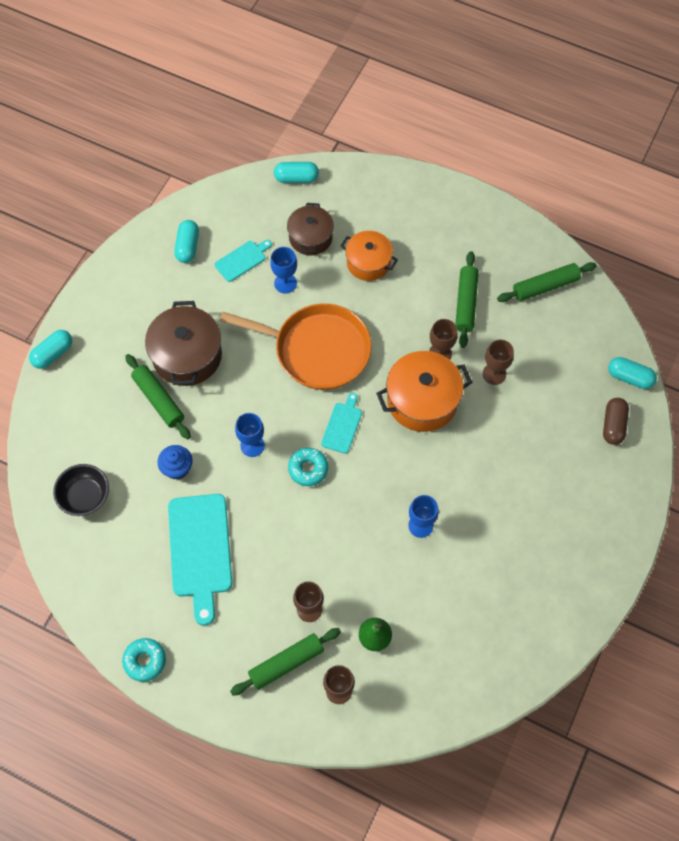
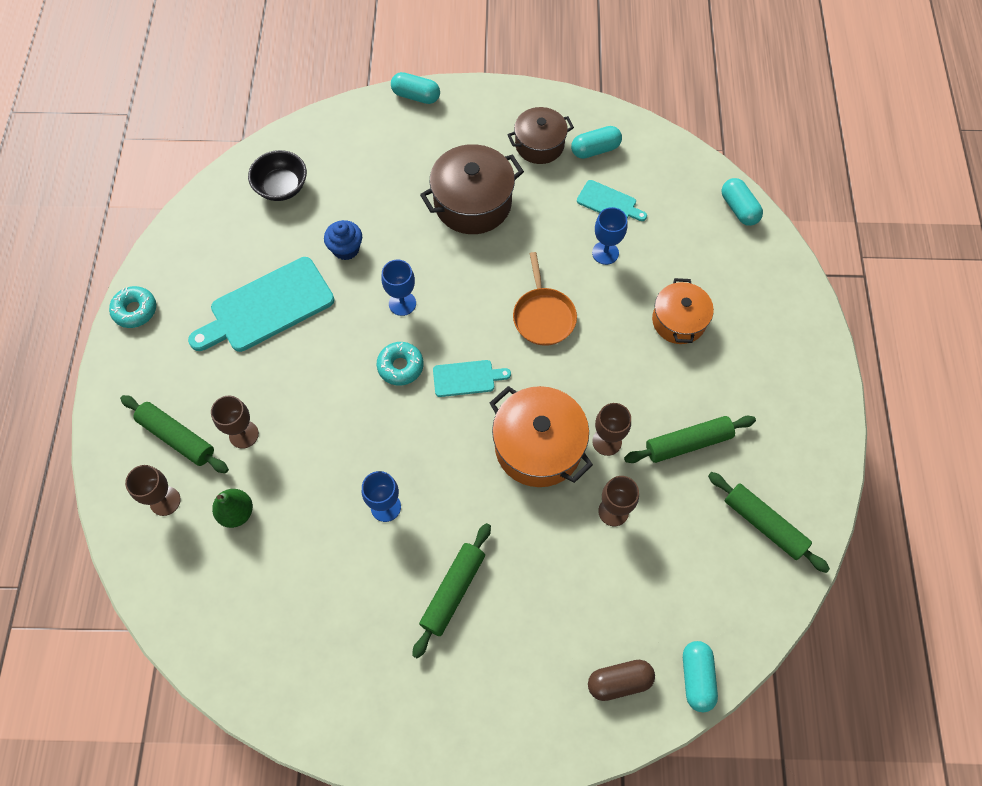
camera: 65 degrees right, 0 degrees up
(158, 400) = (411, 201): green rolling pin -> green rolling pin (453, 591)
(310, 237) = (674, 252): brown pot -> brown pot (539, 145)
(317, 350) = (543, 316): orange pan -> orange pan, size x0.57

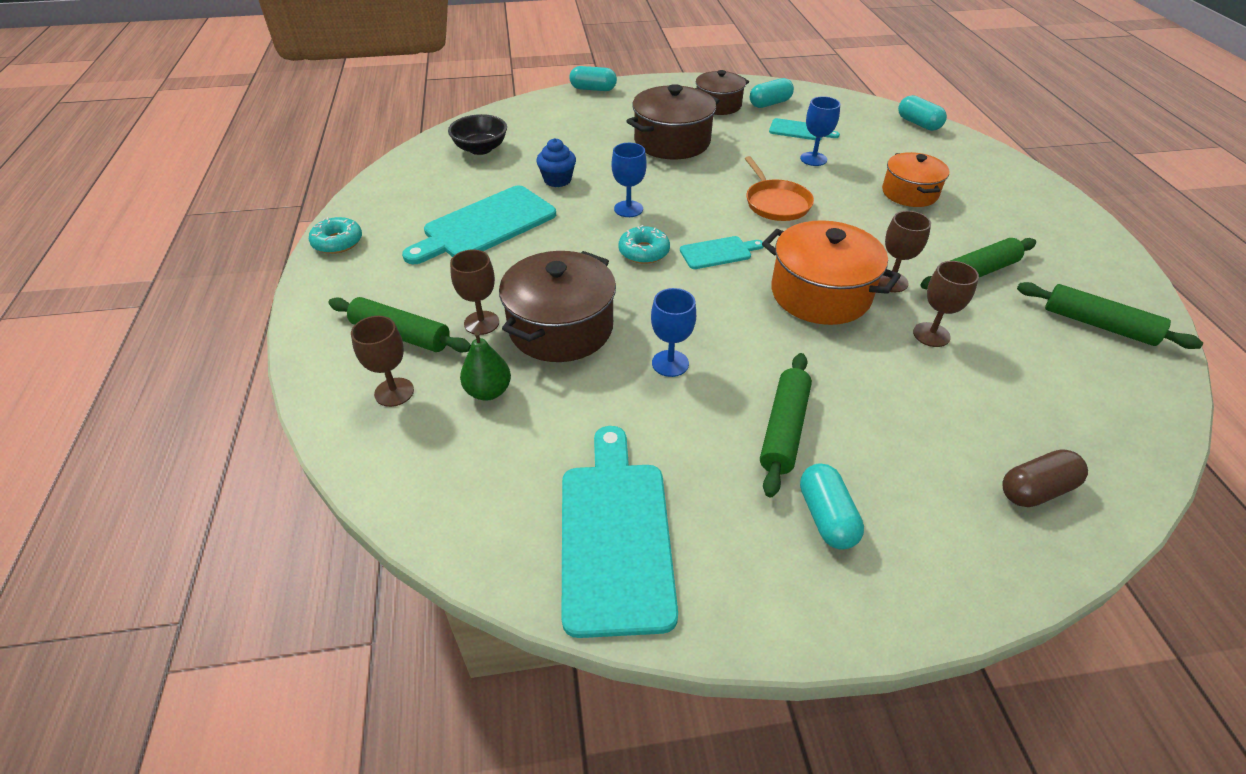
camera: 10 degrees left, 20 degrees down
(301, 665) = (615, 536): none -> turquoise cutting board
(307, 451) = (561, 328): none -> brown pot
(696, 677) = (1125, 471): turquoise capsule -> turquoise capsule (826, 517)

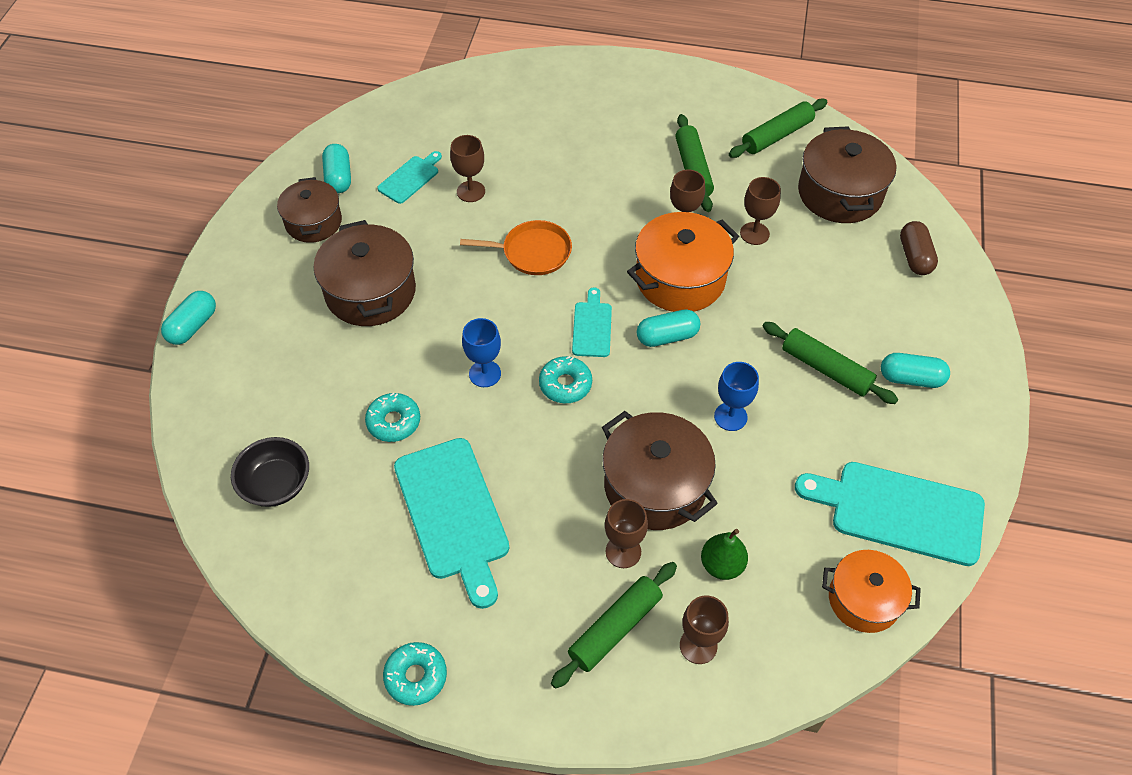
camera: 70 degrees left, 10 degrees up
(557, 180) = (394, 422): blue cupcake -> turquoise donut
(813, 159) = (471, 191): blue goblet -> brown goblet
(909, 193) = (564, 152): orange pot -> orange pot (864, 599)
(918, 124) = (450, 86): turquoise capsule -> turquoise capsule (667, 336)
(1068, 395) = (840, 193): none -> brown pot

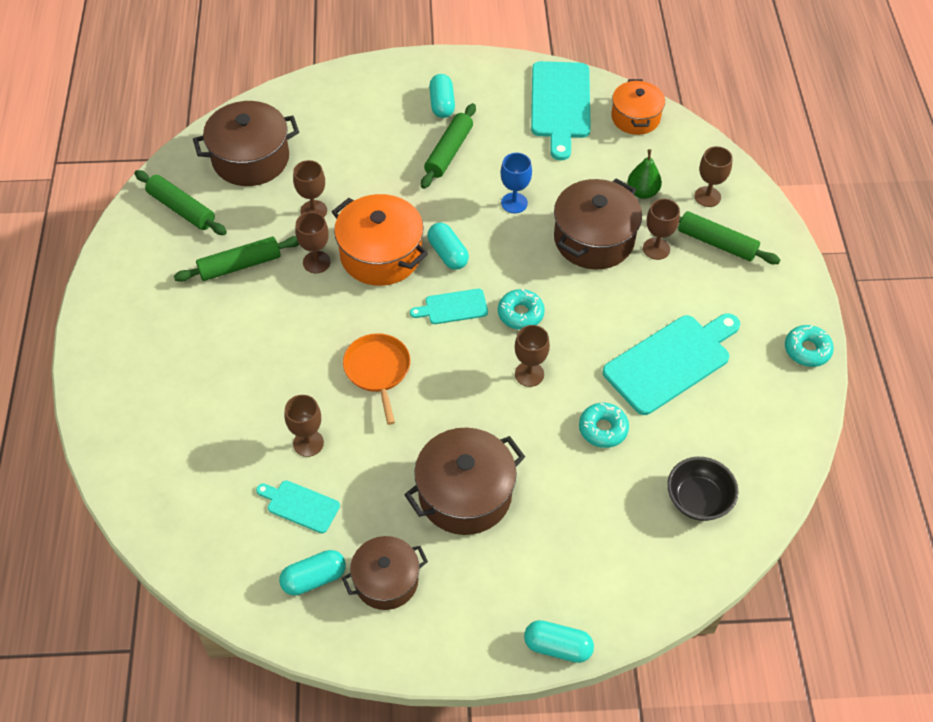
camera: 105 degrees left, 0 degrees up
(485, 374) = (529, 374): blue goblet -> brown goblet
(914, 257) = (315, 108): brown capsule -> none

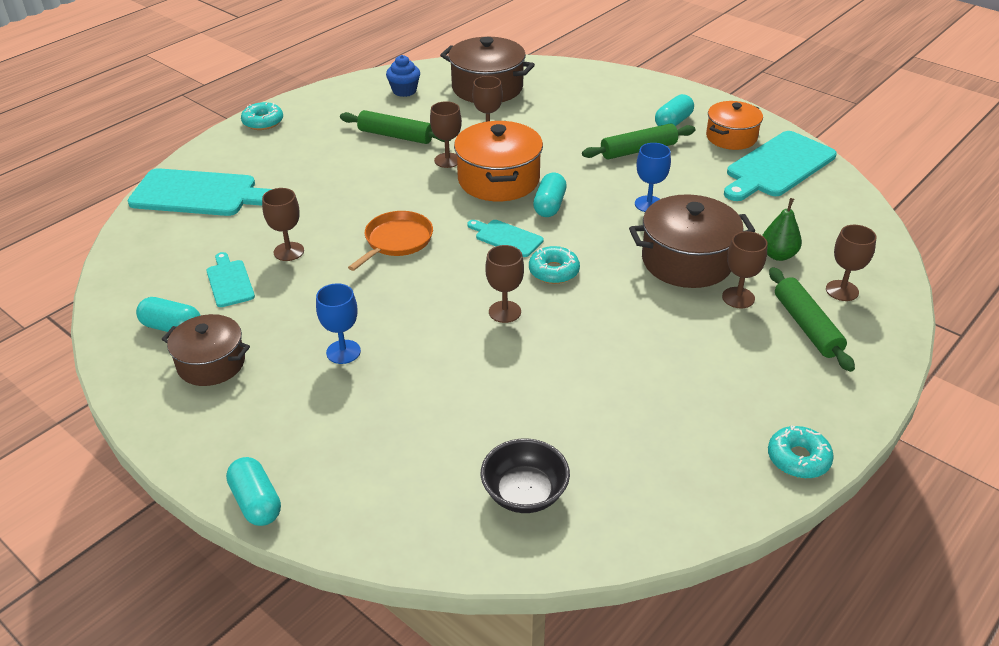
camera: 45 degrees right, 15 degrees down
(181, 209) = (404, 91): green rolling pin -> blue cupcake
(465, 494) = (343, 352): brown pot -> blue goblet
(603, 429) = (512, 385): turquoise donut -> turquoise donut (263, 122)
(635, 118) = (840, 206): orange pot -> orange pot (731, 137)
(671, 361) = (641, 380): turquoise cutting board -> turquoise cutting board (199, 194)

